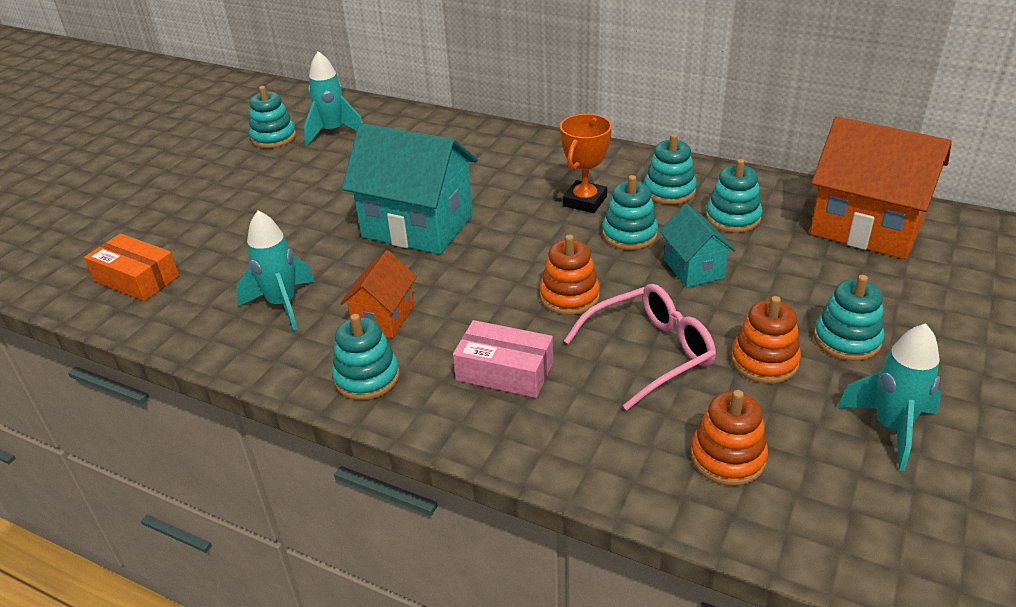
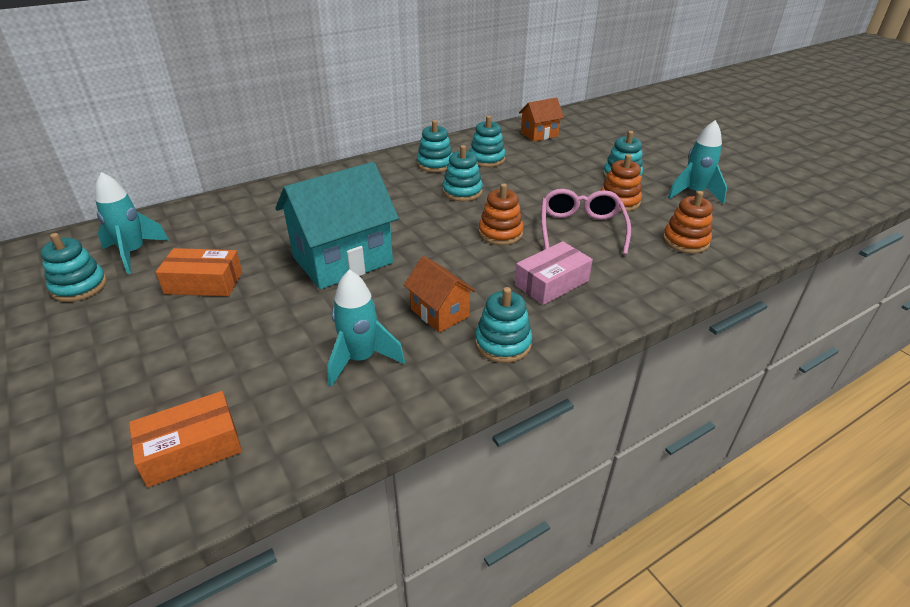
camera: 60 degrees left, 0 degrees up
(322, 181) = (204, 283): none -> orange box
(585, 201) = (406, 191): orange trophy -> none
(693, 268) = (519, 187): turquoise house -> none
(866, 227) = (539, 134): orange house -> orange house, size x0.52

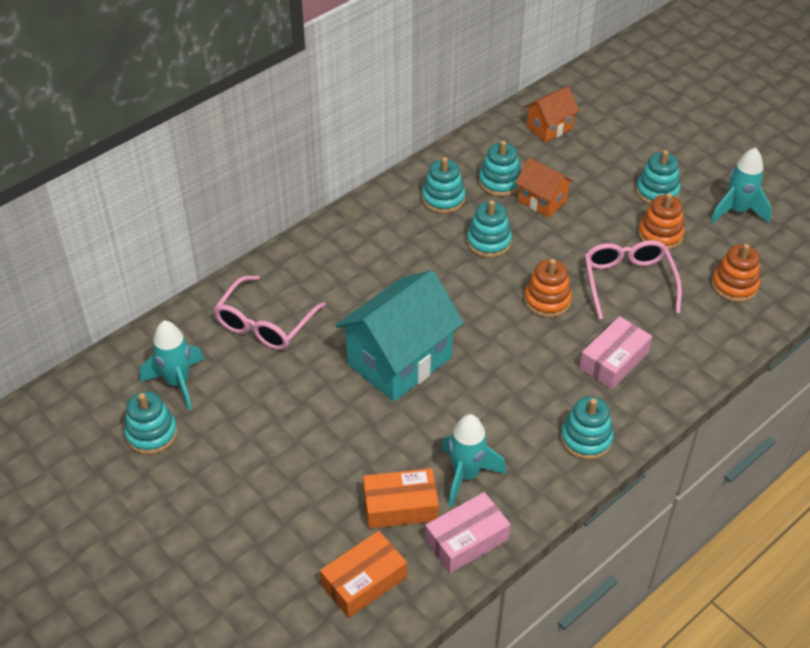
camera: 10 degrees left, 10 degrees up
(204, 283) = (274, 410): orange box -> orange box (400, 506)
(239, 223) = (265, 324): none -> pink glasses
(331, 422) = (466, 540): none -> pink box
(439, 313) = (518, 413): orange house -> orange house (542, 201)

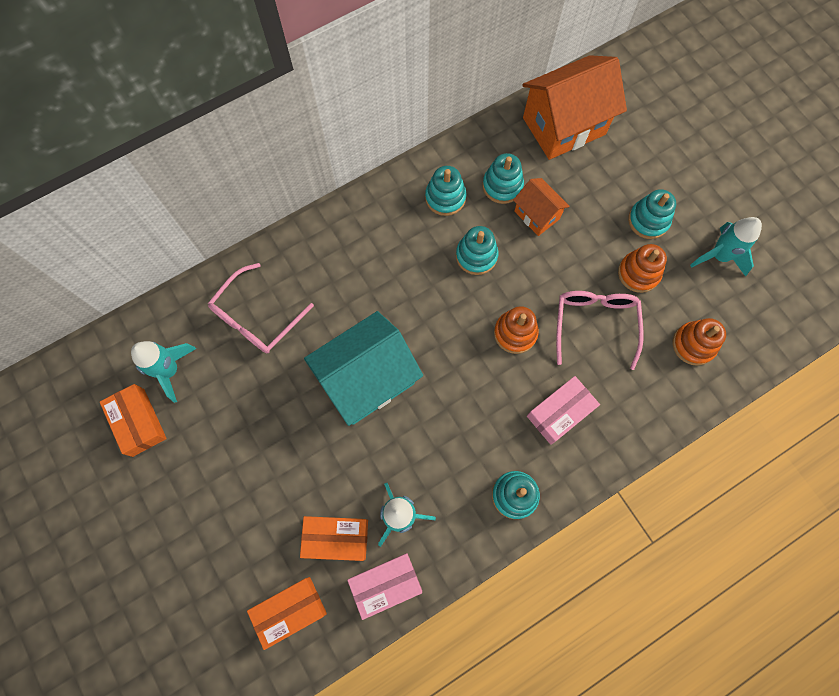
camera: 10 degrees right, 25 degrees up
(151, 434) = (138, 422): turquoise stacking toy -> orange box
(549, 128) = (564, 126): orange house -> orange house, size x1.91

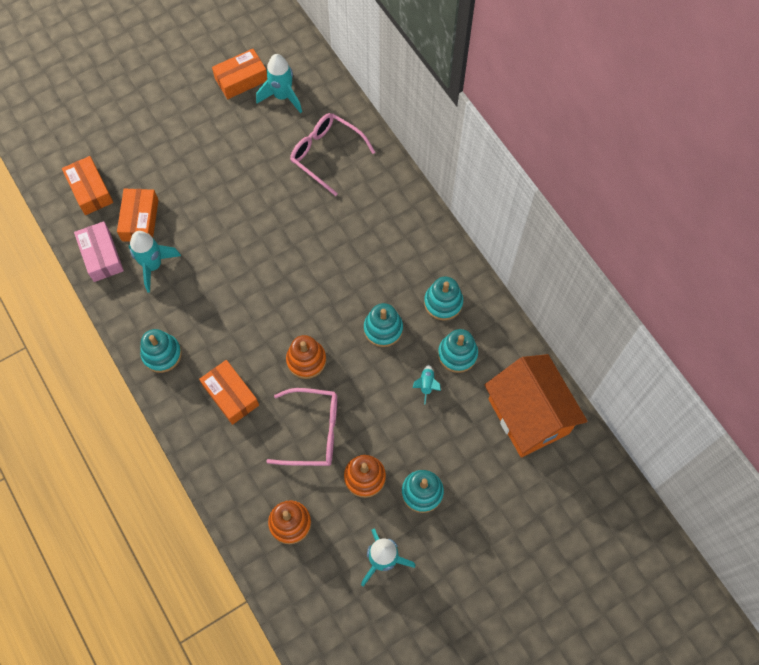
camera: 90 degrees right, 5 degrees down
(367, 379) = (268, 239): turquoise house -> none
(537, 215) = (426, 385): orange house -> turquoise rocket
(560, 412) = (230, 395): pink box -> orange box

